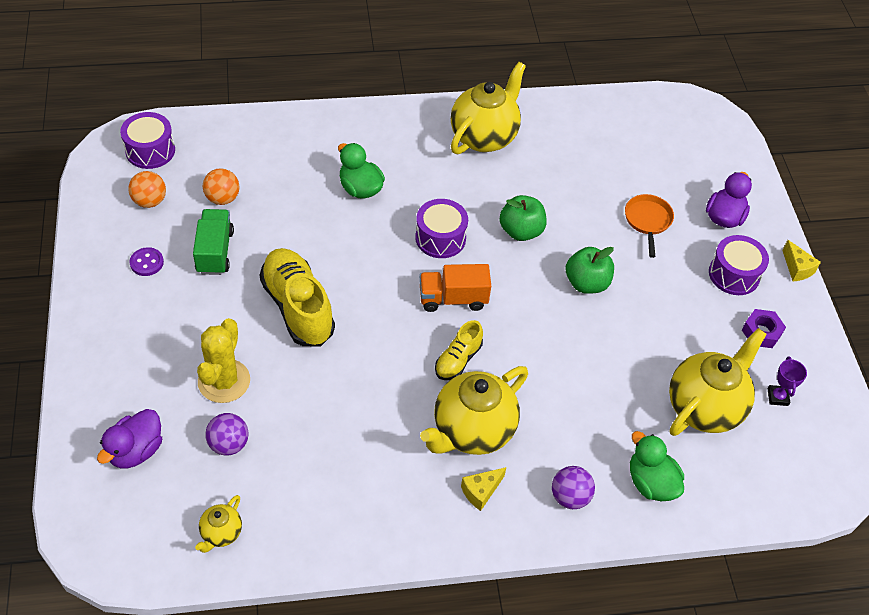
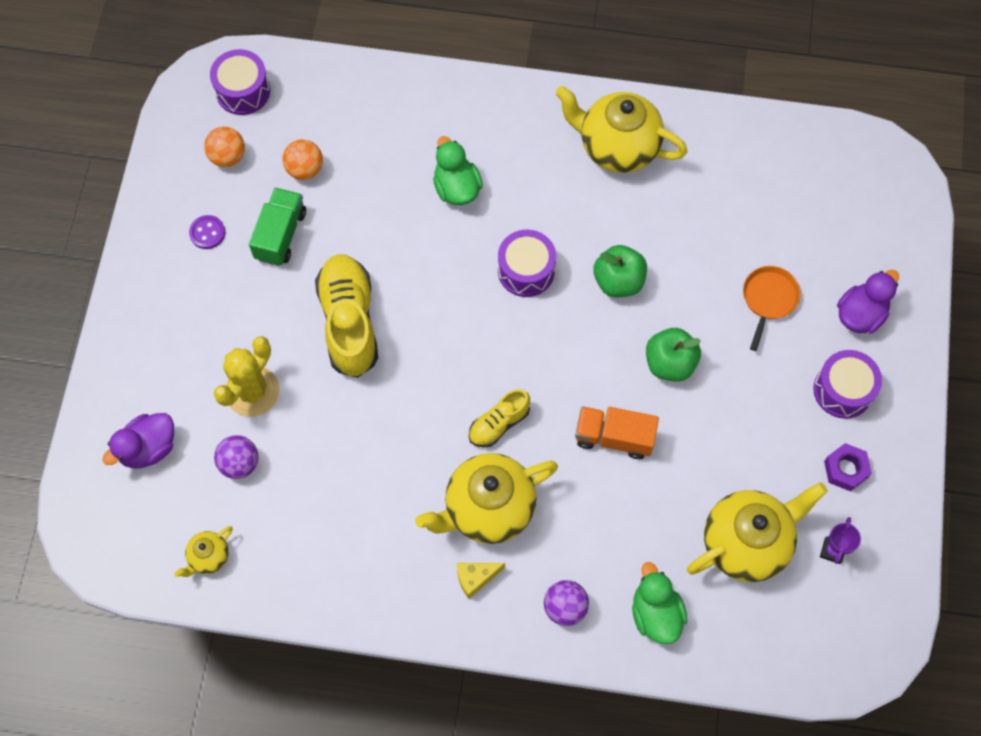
camera: 20 degrees right, 15 degrees up
(453, 299) = (516, 349): orange truck -> orange truck (614, 437)
(484, 137) = (617, 148): yellow teapot -> yellow teapot turned 120 degrees counterclockwise
(797, 268) = (920, 399): yellow cheese -> none

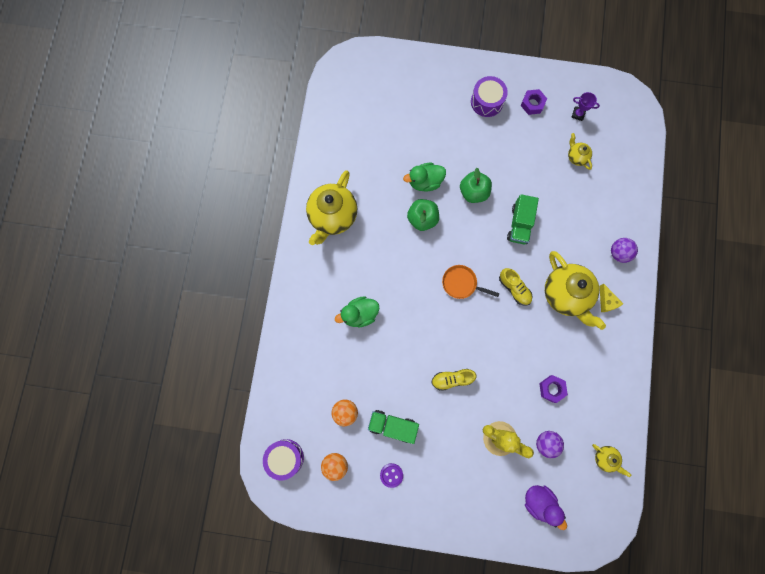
camera: 90 degrees left, 10 degrees up
(327, 476) = (551, 389): none -> purple nut
(349, 322) = (452, 379): yellow shoe -> yellow shoe, size x0.54
(526, 270) = (416, 272): purple drum -> none
(614, 437) = (519, 224): orange truck -> green truck
(655, 613) = (618, 205): green duck -> green duck (425, 182)
(746, 543) = (576, 157): yellow teapot -> yellow teapot, size x0.47
(768, 299) = (433, 136): orange pan -> orange pan (461, 283)
(860, 314) = (441, 89): purple duck -> none

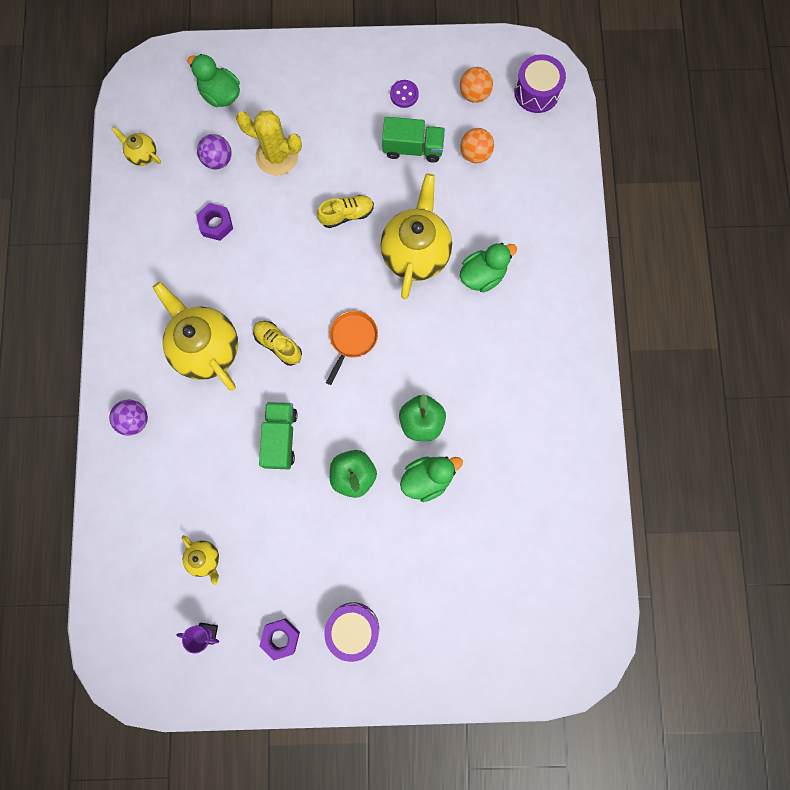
camera: 170 degrees right, 0 degrees up
(332, 217) = (550, 402): yellow teapot -> yellow teapot (415, 253)
(461, 283) = (352, 339): orange pan -> orange pan turned 75 degrees counterclockwise
(539, 502) = (220, 95): purple duck -> green duck
(606, 301) = (149, 348): yellow cheese -> none

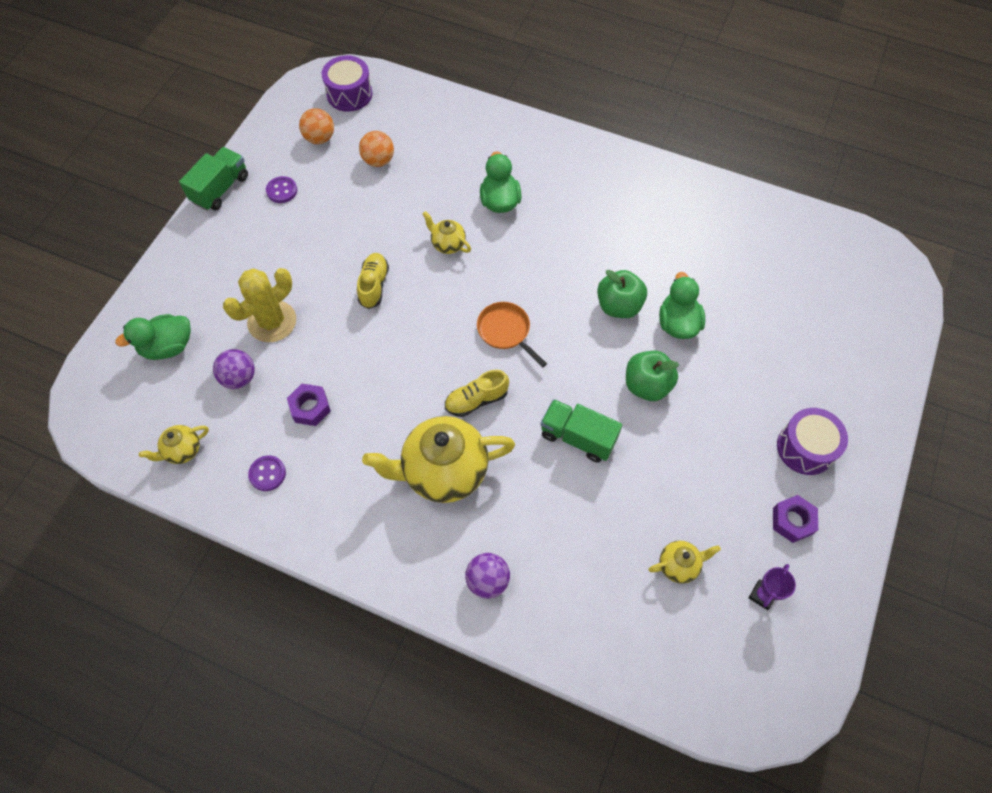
camera: 65 degrees left, 15 degrees down
(150, 223) = (267, 474): none -> purple button
(413, 148) = (340, 205): green truck -> green truck (220, 189)
(415, 253) = (448, 244): yellow teapot -> yellow teapot, size x0.47

